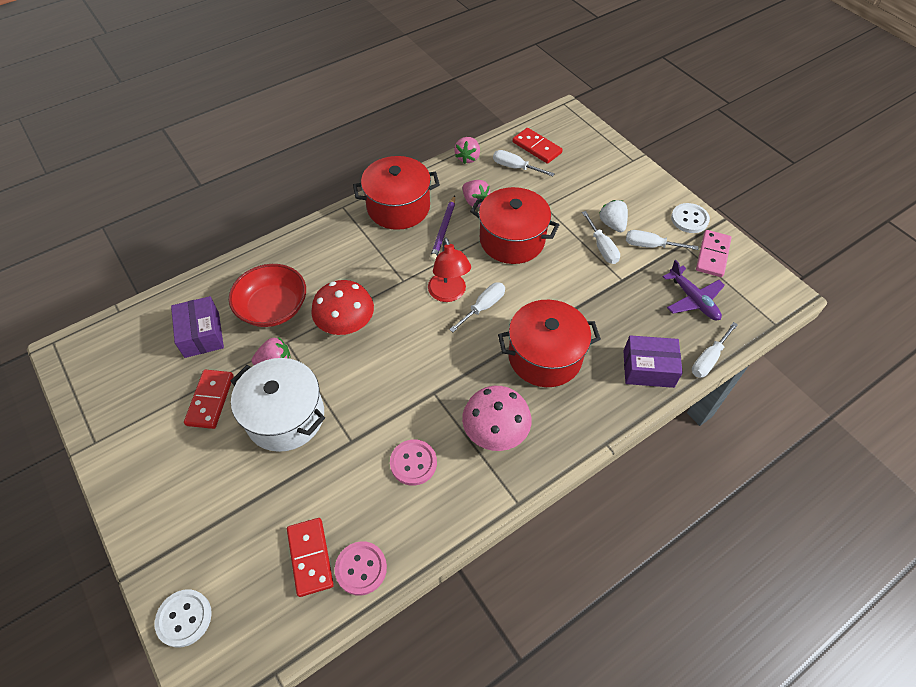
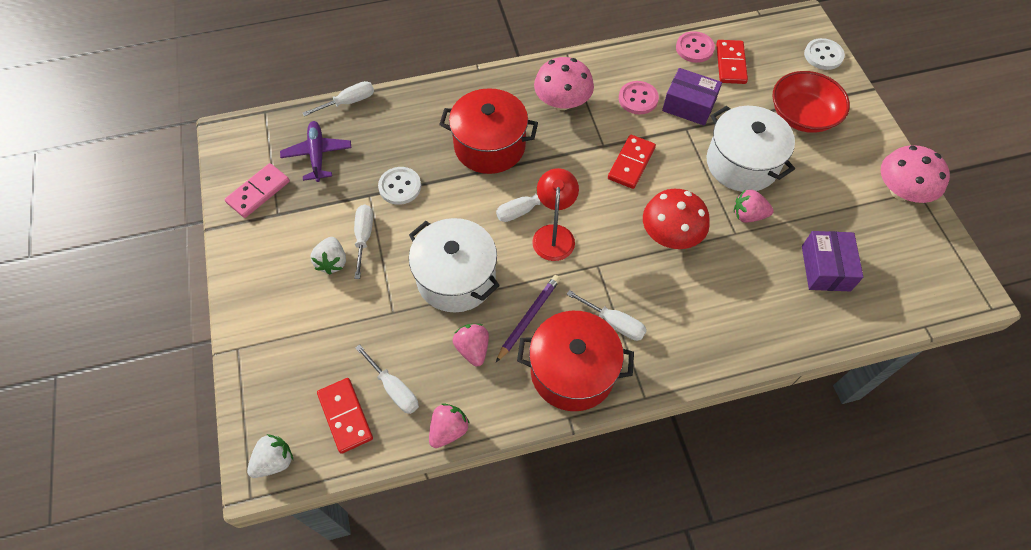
camera: 160 degrees left, 5 degrees up
(113, 437) = (901, 191): none -> pink mushroom
(210, 400) = (812, 198): red domino -> red domino (631, 163)
(273, 307) = (747, 276): red bowl -> red bowl (802, 115)
(512, 240) = (456, 278): red pot -> white pot
(563, 119) = (274, 461): none -> white strawberry
(648, 368) = (405, 110): purple box -> purple box (689, 105)
(650, 245) = (312, 222): white screwdriver -> white screwdriver (614, 323)
(689, 219) = (244, 240): white button -> white button (400, 187)

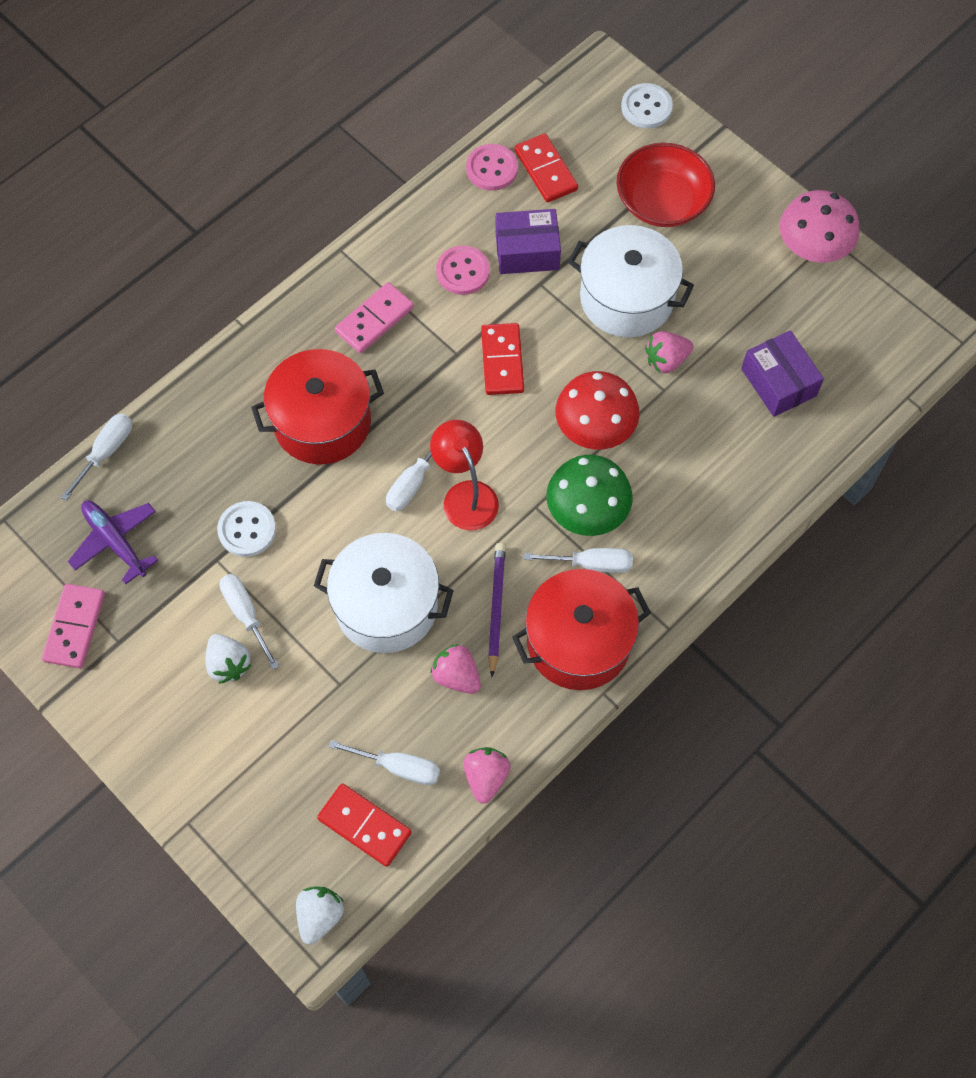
camera: 30 degrees left, 5 degrees up
(562, 102) = (374, 320): pink mushroom -> pink domino
(632, 286) = (587, 510): none -> green mushroom

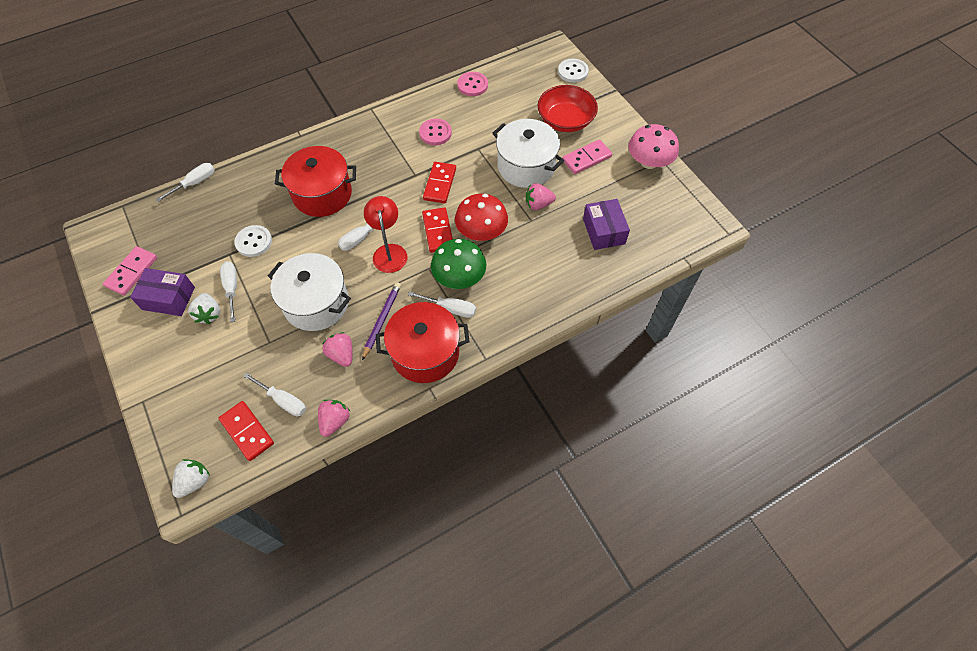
camera: 15 degrees right, 5 degrees down
(115, 541) = (177, 231): purple plane -> none
(374, 320) = (375, 147): pink domino -> pink domino (586, 158)
(527, 251) = (476, 130): purple box -> purple box (168, 298)
(545, 170) = (503, 92): red domino -> red domino (438, 231)

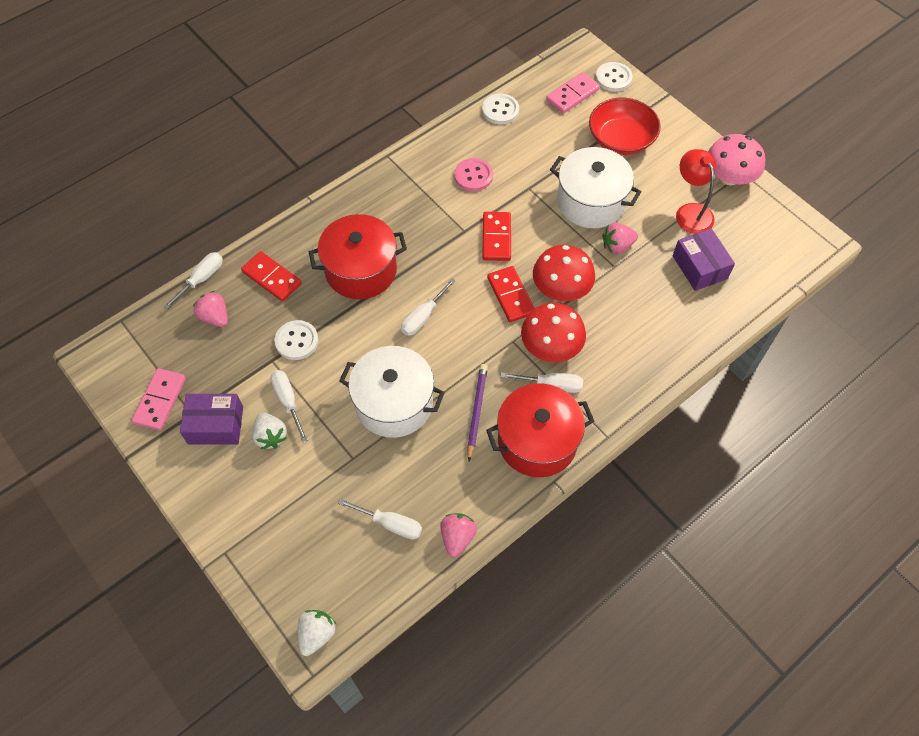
camera: 10 degrees left, 0 degrees up
(247, 431) = (359, 566): red domino -> red domino (272, 278)
(341, 354) = (442, 459): pink strawberry -> pink strawberry (215, 317)
(389, 252) = (461, 329): red lamp -> red lamp (690, 212)
(459, 277) = (551, 346): green mushroom -> red mushroom
(472, 85) = (500, 110): pink button -> white button
(586, 158) = (657, 183): pink domino -> pink domino (572, 95)

